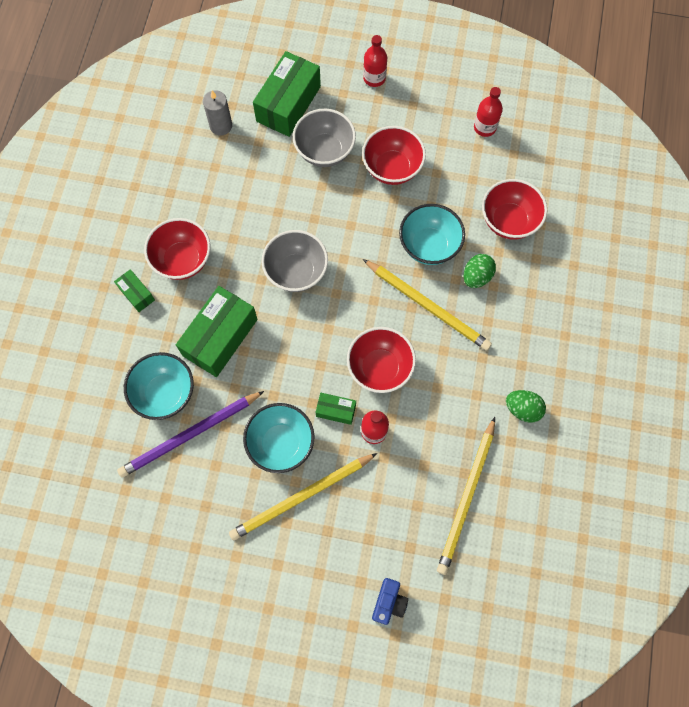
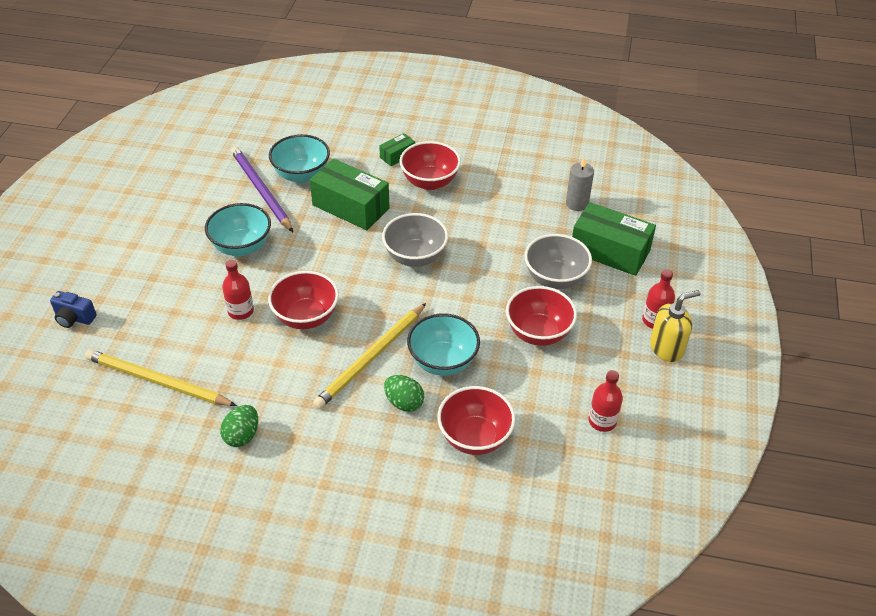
camera: 90 degrees right, 25 degrees down
(301, 497) = (188, 260): yellow pencil -> none
(336, 410) = (267, 284): green box -> none
(405, 73) = (667, 348): none -> yellow soap dispenser

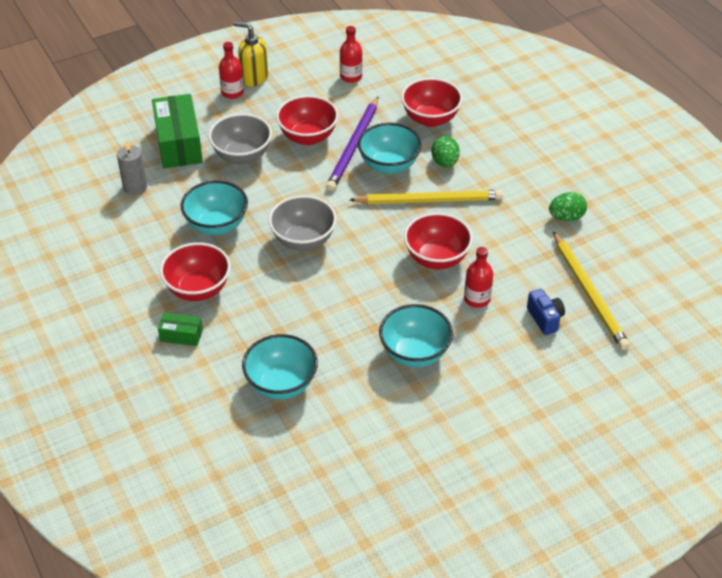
camera: 130 degrees left, 0 degrees up
(74, 318) = (610, 394): blue camera -> blue camera (545, 319)
(261, 190) = (334, 397): purple pencil -> purple pencil (353, 146)
(351, 207) = (287, 319): green box -> none
(485, 222) = (216, 225): none -> turquoise bowl

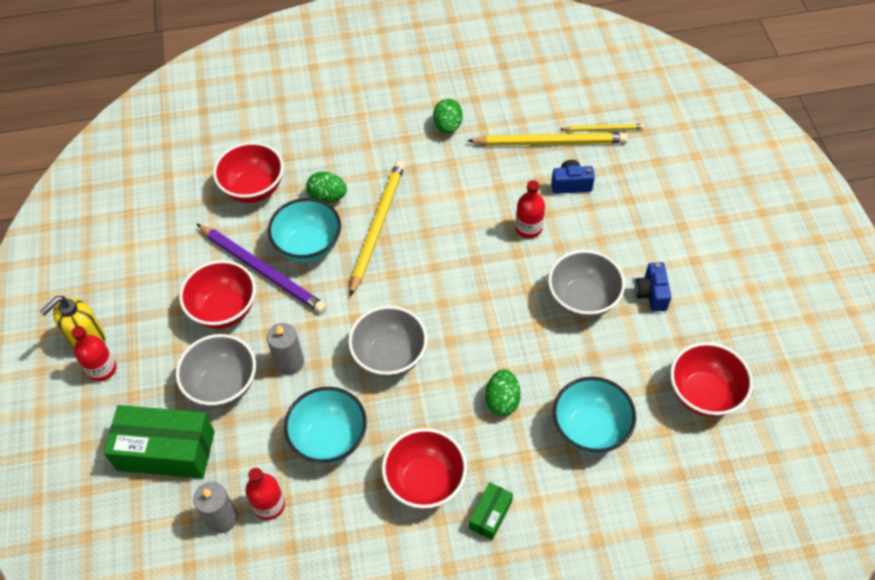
camera: 70 degrees left, 10 degrees up
(275, 185) = (289, 362): none -> grey candle
(288, 320) = (502, 401): none -> green egg
(351, 76) = (143, 241): red bottle -> red bottle (269, 505)
(414, 353) = (582, 300): turquoise bowl -> grey bowl
(436, 258) = (462, 244): red bowl -> red bowl (703, 394)
(444, 403) = (651, 294): none -> blue camera
(630, 330) = (603, 129): none -> yellow pencil

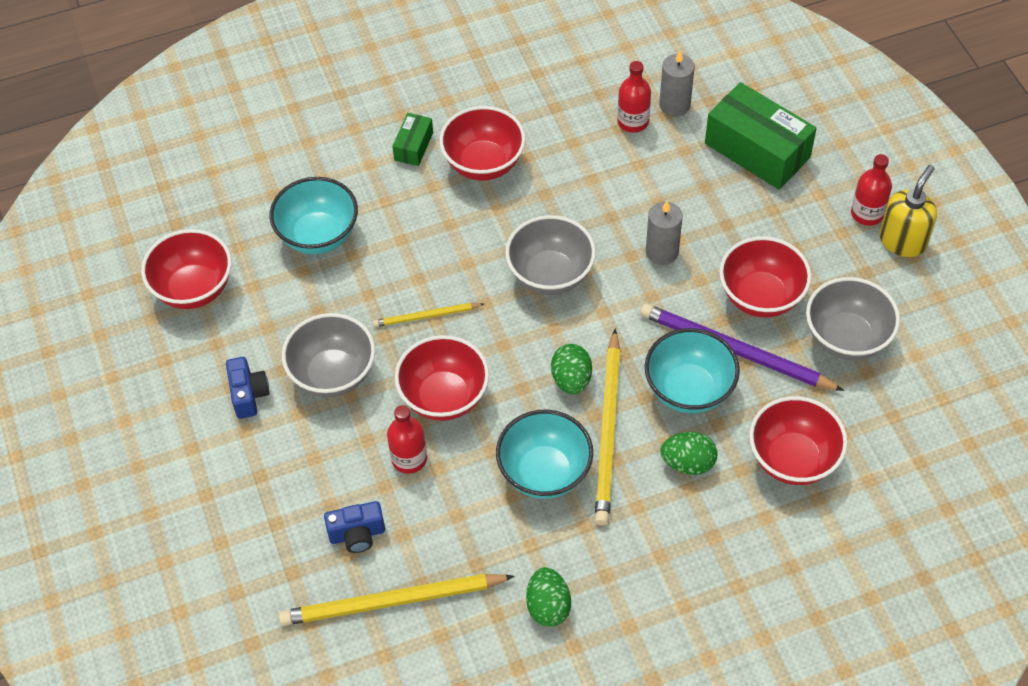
camera: 170 degrees right, 0 degrees up
(166, 451) = (757, 150): green box -> green box turned 45 degrees clockwise
(223, 385) = (726, 218): grey bowl -> grey bowl (846, 338)
(329, 439) = (592, 185): turquoise bowl -> turquoise bowl (544, 472)
(496, 269) = (444, 397): none -> red bowl
(502, 401) = (416, 249): green egg -> green egg (571, 380)
(603, 129) = (314, 638): yellow pencil -> yellow pencil (426, 316)

